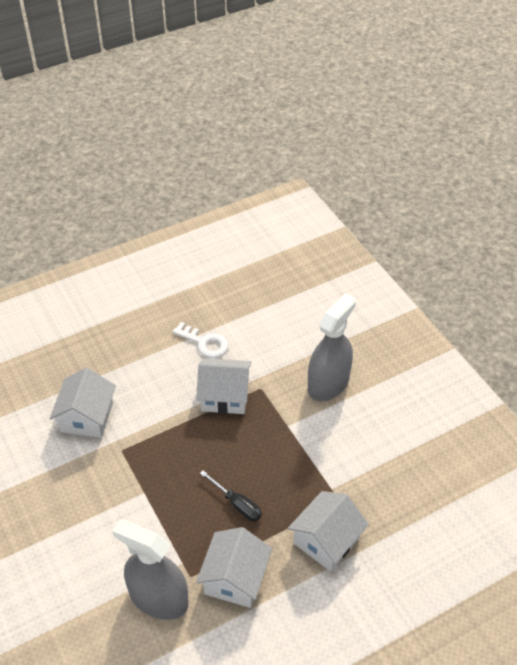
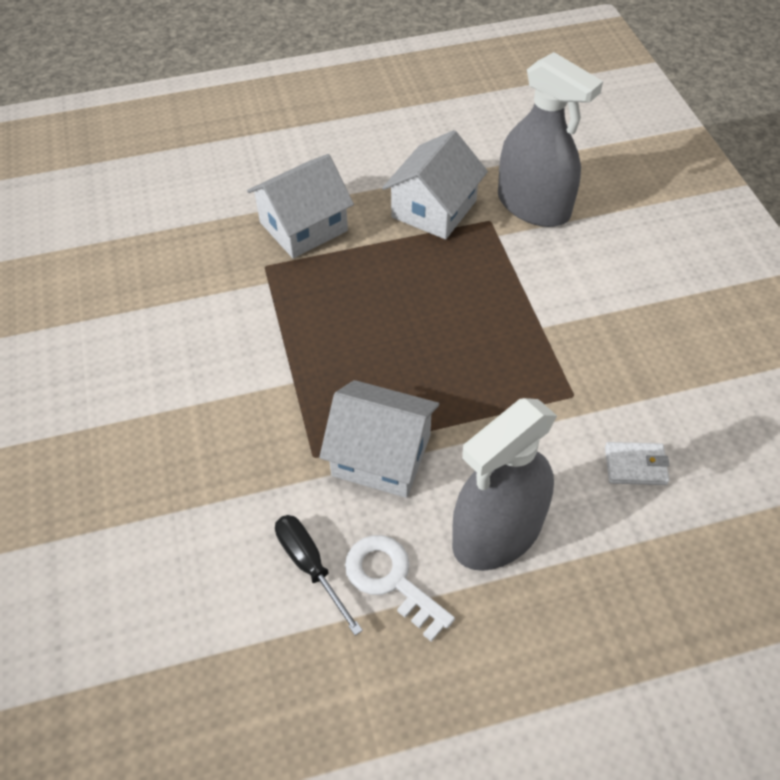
camera: 165 degrees left, 5 degrees up
(87, 417) = (635, 466): white house -> white wallet
(237, 504) = (408, 287): black screwdriver -> black screwdriver (310, 566)
(328, 383) = (192, 440): grey spray bottle -> grey spray bottle (497, 533)

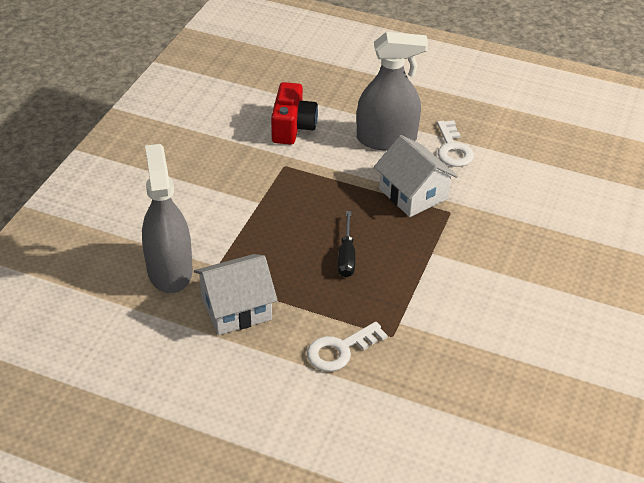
camera: 145 degrees left, 10 degrees down
(303, 226) = (340, 350): white house -> white key
(310, 566) = (488, 172): black screwdriver -> black screwdriver (346, 256)
(635, 466) = (292, 127): white wallet -> red camera

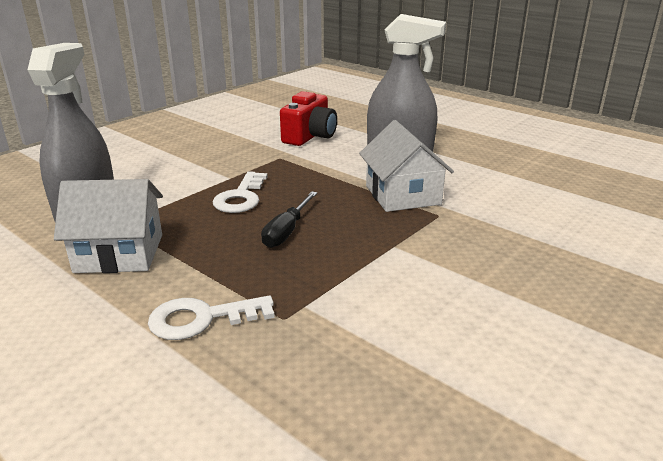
camera: 20 degrees right, 15 degrees down
(453, 149) = (469, 169): white key -> white key (241, 197)

